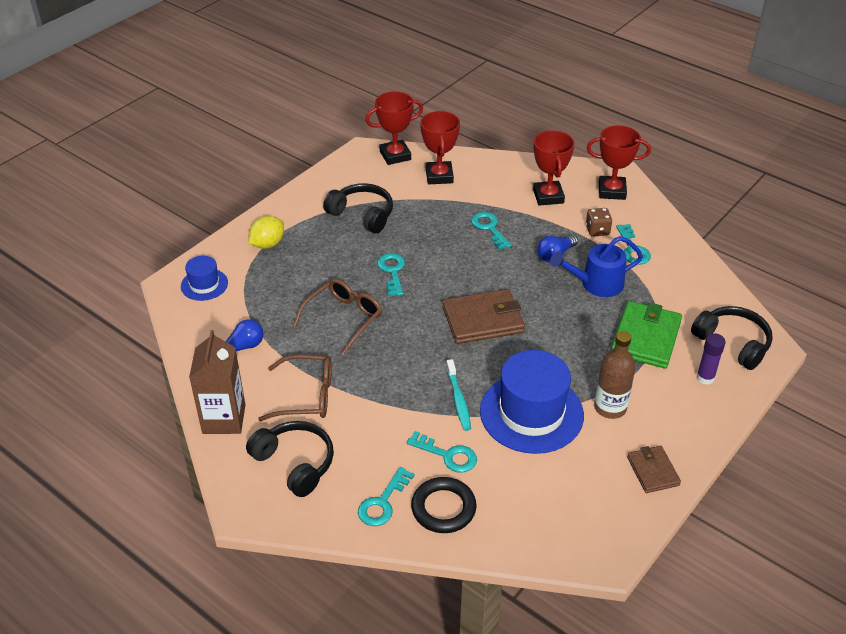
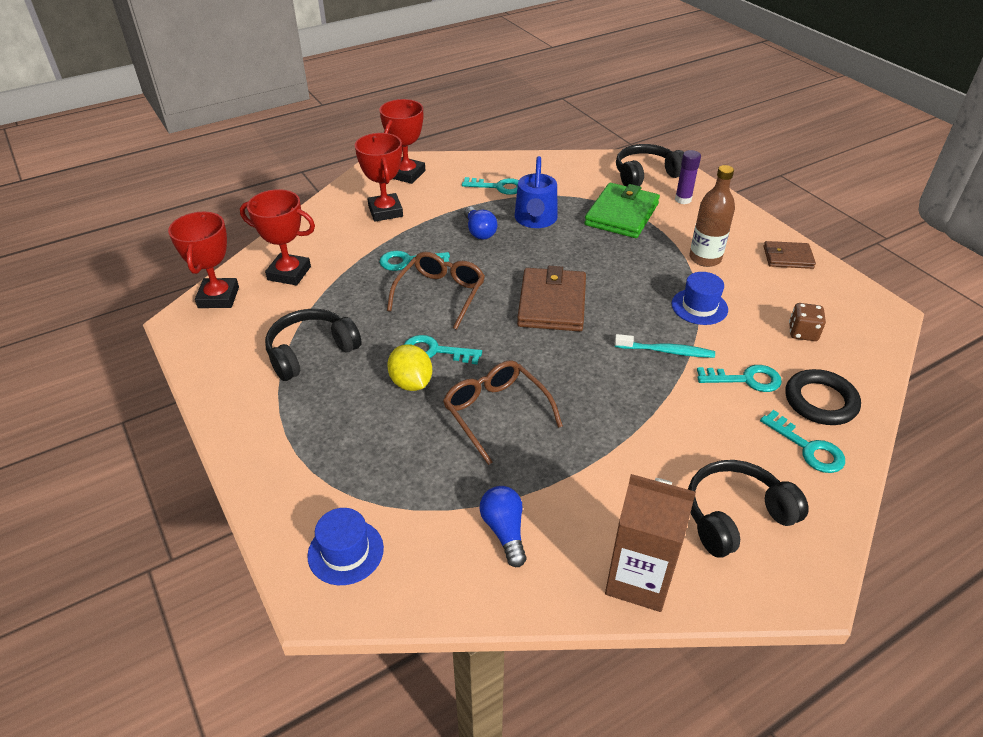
camera: 70 degrees left, 0 degrees up
(267, 244) = (303, 458): yellow lemon -> yellow lemon (411, 383)
(307, 396) = (621, 479): brown glasses -> brown glasses (440, 294)
(447, 455) = (745, 379): turquoise key -> turquoise key turned 45 degrees clockwise
(531, 413) = (699, 307): blue hat -> blue hat, size x0.51
(548, 196) = (385, 211): red trophy -> red trophy turned 60 degrees clockwise
(597, 230) = (459, 198): brown dice -> brown dice (802, 333)
(645, 338) = (621, 214): green wallet -> green wallet turned 75 degrees clockwise

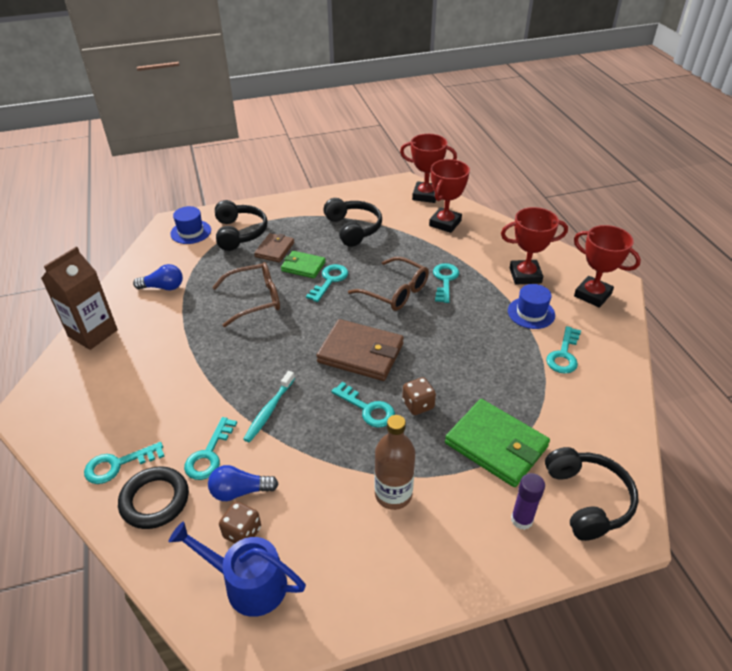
camera: 105 degrees right, 0 degrees up
(411, 383) = (303, 266): yellow lemon -> green wallet
(479, 231) = (482, 327): blue light bulb -> blue light bulb (240, 491)
(535, 220) = (496, 370): blue watering can -> blue watering can (248, 583)
(602, 258) = (418, 405): none -> brown dice
(624, 286) = (367, 409): none -> turquoise key
(699, 307) = (316, 457): blue hat -> blue hat (531, 313)
(735, 515) = (97, 394): black headphones -> black headphones (240, 233)
(788, 257) = (371, 586): brown wallet -> brown wallet (274, 250)

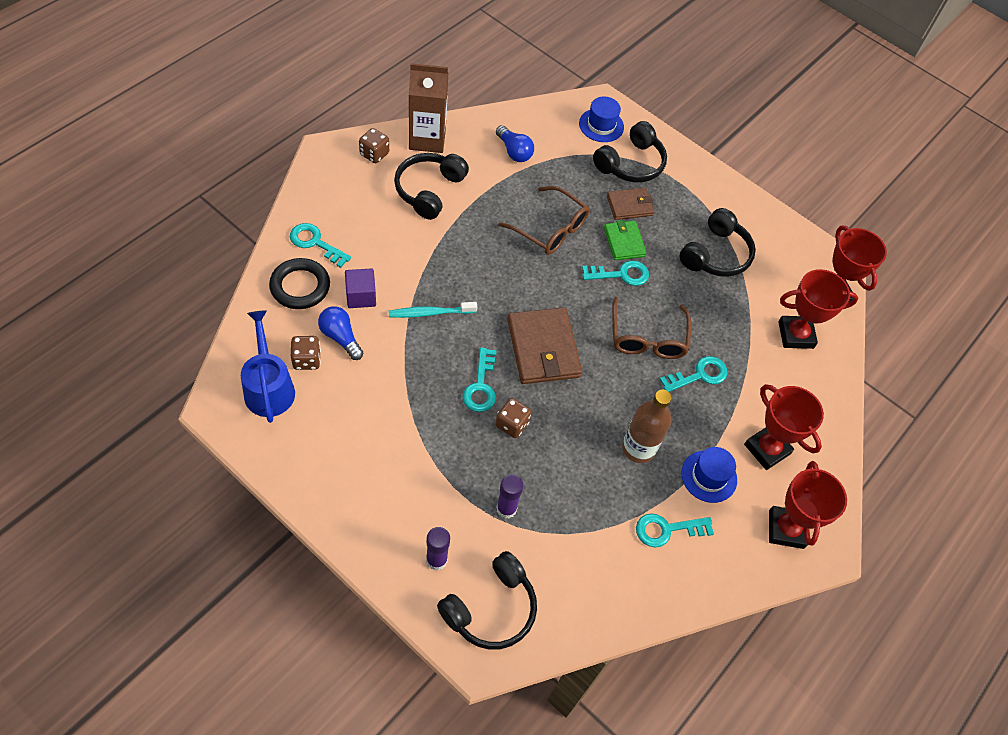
camera: 50 degrees right, 15 degrees up
(68, 375) = (374, 154): none -> brown dice
(145, 355) = (429, 190): none -> black headphones
(209, 454) = (361, 296): turquoise key -> purple cube
(393, 494) = (403, 448): brown bottle -> brown bottle (638, 448)
(496, 445) = (506, 509): green wallet -> purple glue stick

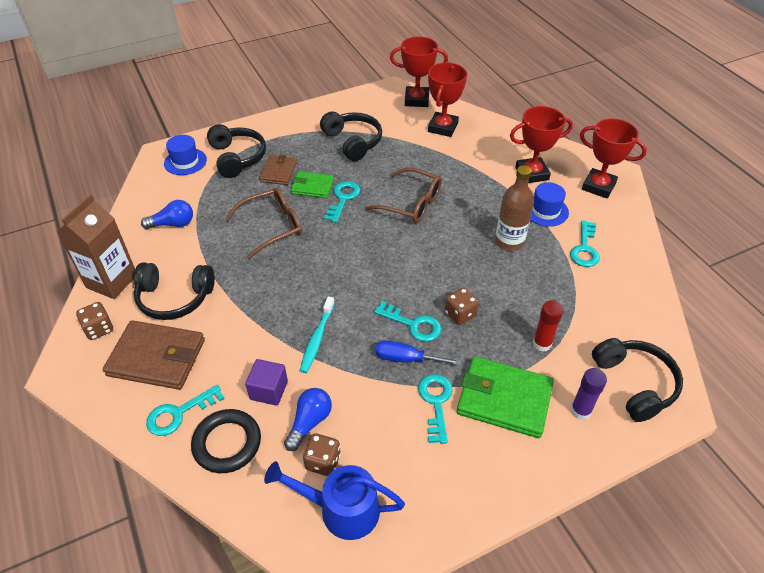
camera: 60 degrees left, 10 degrees down
(340, 337) = (309, 422): blue light bulb -> blue light bulb turned 135 degrees clockwise
(424, 487) = (504, 399): none -> green wallet
(429, 190) = (174, 298): black headphones -> black headphones turned 45 degrees counterclockwise
(437, 392) = (406, 359): none -> blue screwdriver
(506, 509) = (541, 343): purple glue stick -> red glue stick
(543, 348) = (392, 269): brown wallet -> brown wallet (157, 357)
(699, 375) = (456, 186): turquoise key -> turquoise key (436, 402)

